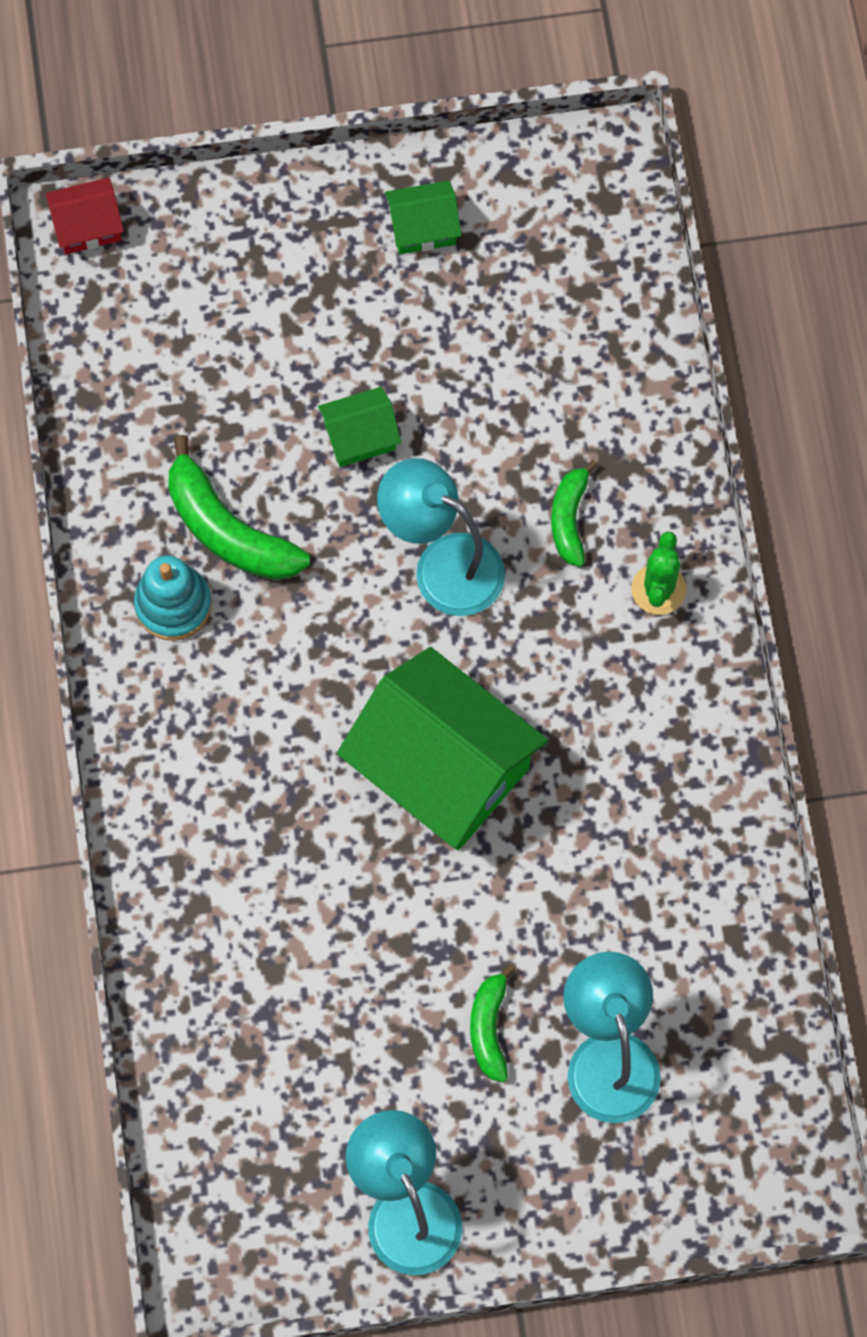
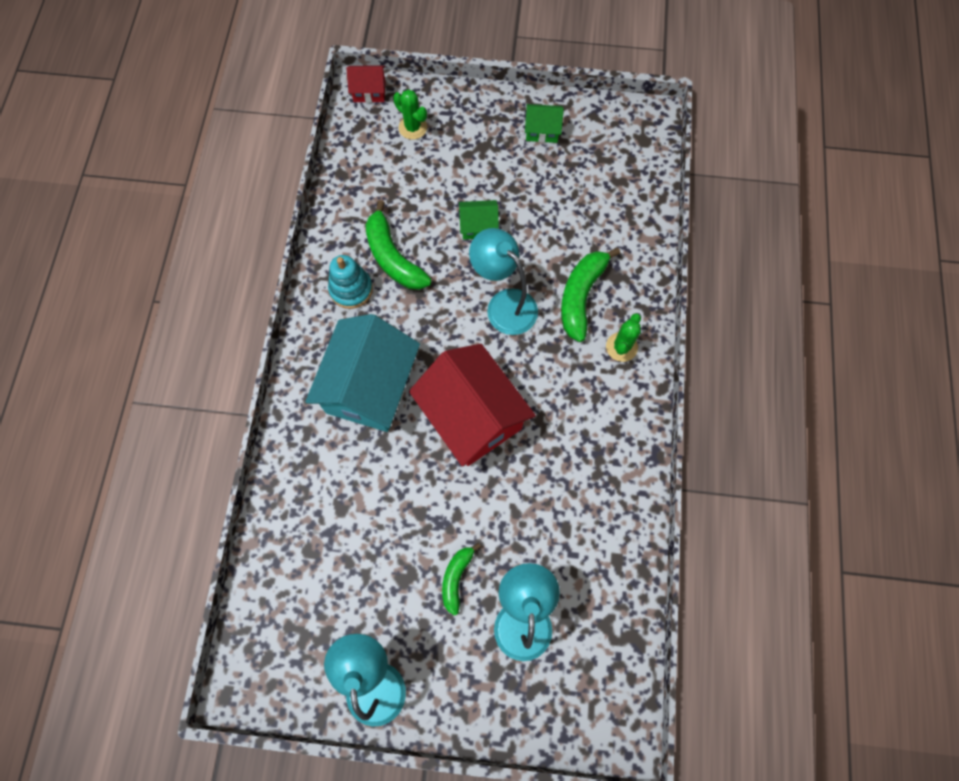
camera: 15 degrees right, 0 degrees up
(189, 278) = (413, 128): none -> green cactus
(258, 763) = (370, 387): none -> turquoise house
(442, 768) = (472, 416): green house -> red house
(569, 518) = (581, 296): green banana -> green banana, size x1.68

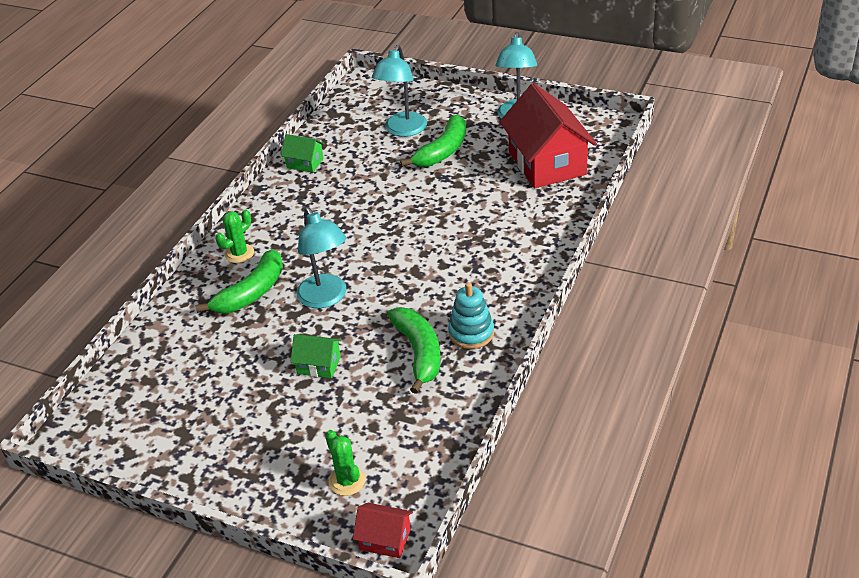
camera: 160 degrees left, 30 degrees down
(370, 387) = (474, 260): turquoise house -> none
(456, 578) = (442, 151): green banana -> green banana, size x1.68
(472, 416) = (392, 230): red house -> red house (547, 163)
(542, 131) = (197, 448): green house -> green house (305, 163)

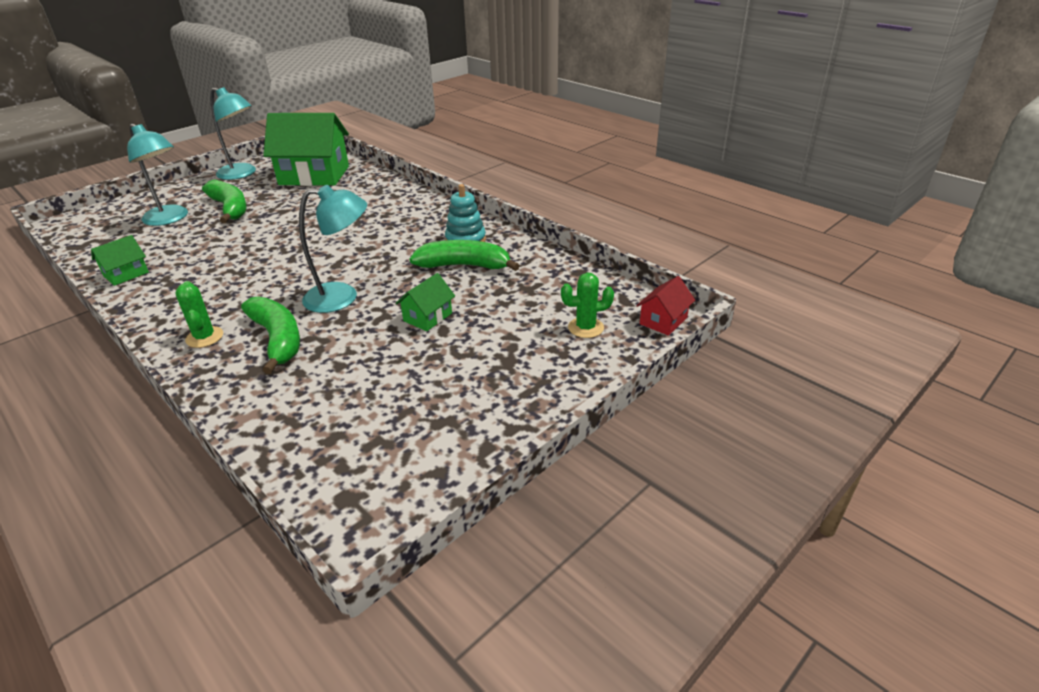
camera: 70 degrees left, 5 degrees down
(547, 163) = (314, 175): red house -> green house

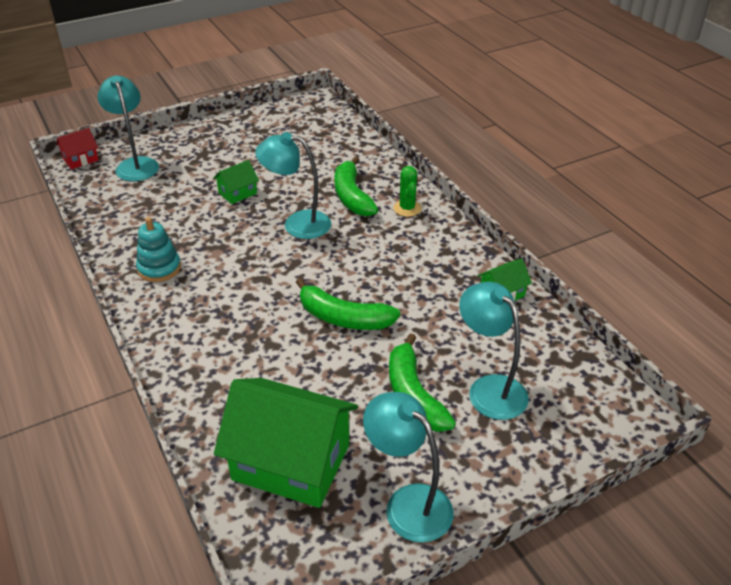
camera: 165 degrees left, 5 degrees up
(464, 266) = (181, 236): green banana -> green banana (343, 318)
(586, 328) = (135, 164): green cactus -> turquoise lamp

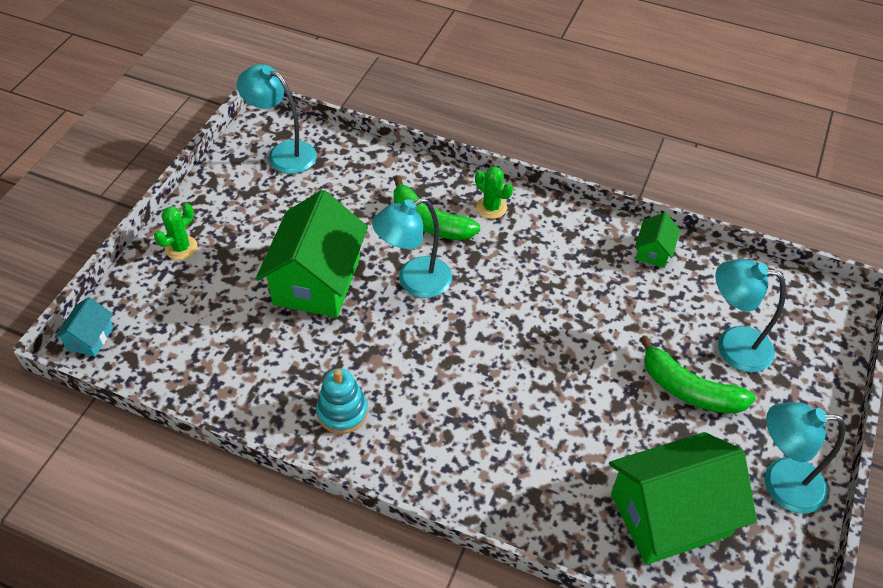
camera: 40 degrees left, 10 degrees up
(80, 159) = (90, 338): red house -> turquoise house
(135, 164) = (164, 308): turquoise lamp -> turquoise lamp (283, 153)
(184, 140) = (181, 248): none -> green cactus
(237, 193) = (317, 280): green house -> green house, size x2.20
(343, 318) = (562, 354): green banana -> none

